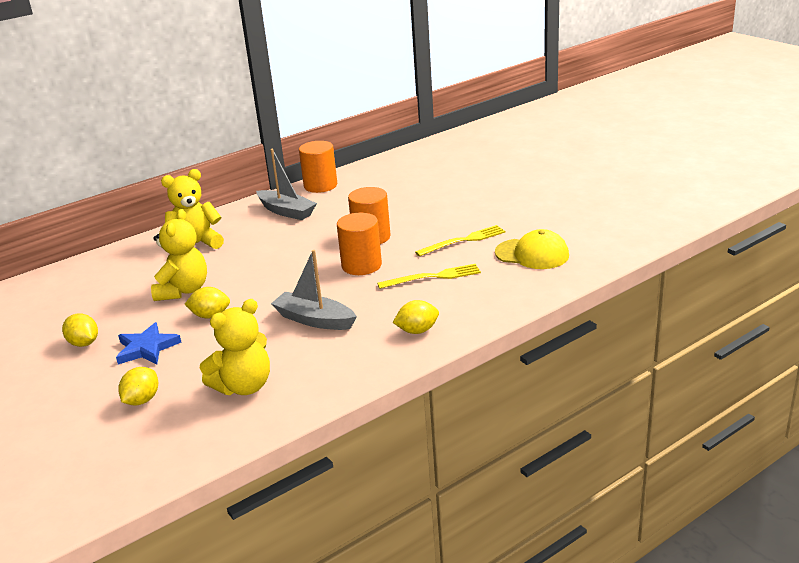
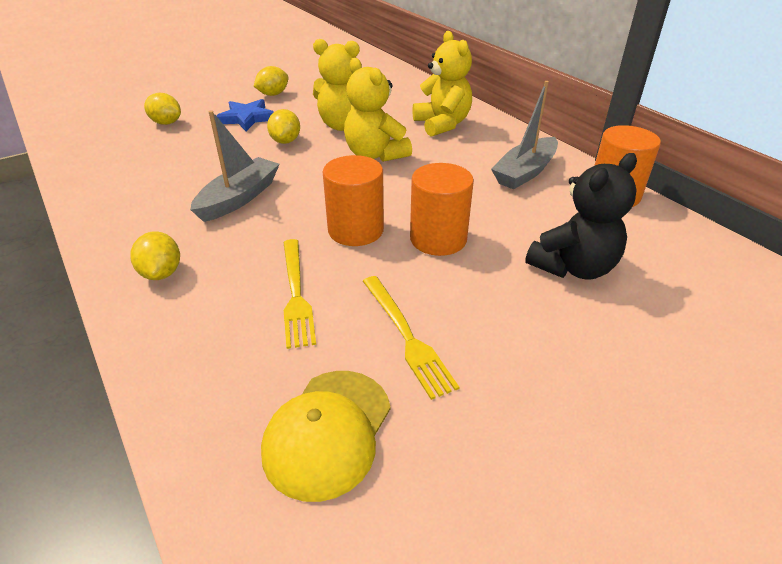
camera: 90 degrees right, 10 degrees up
(244, 386) = (145, 164): yellow teddy bear -> yellow teddy bear (375, 155)
(398, 199) = (573, 267): none -> black teddy bear

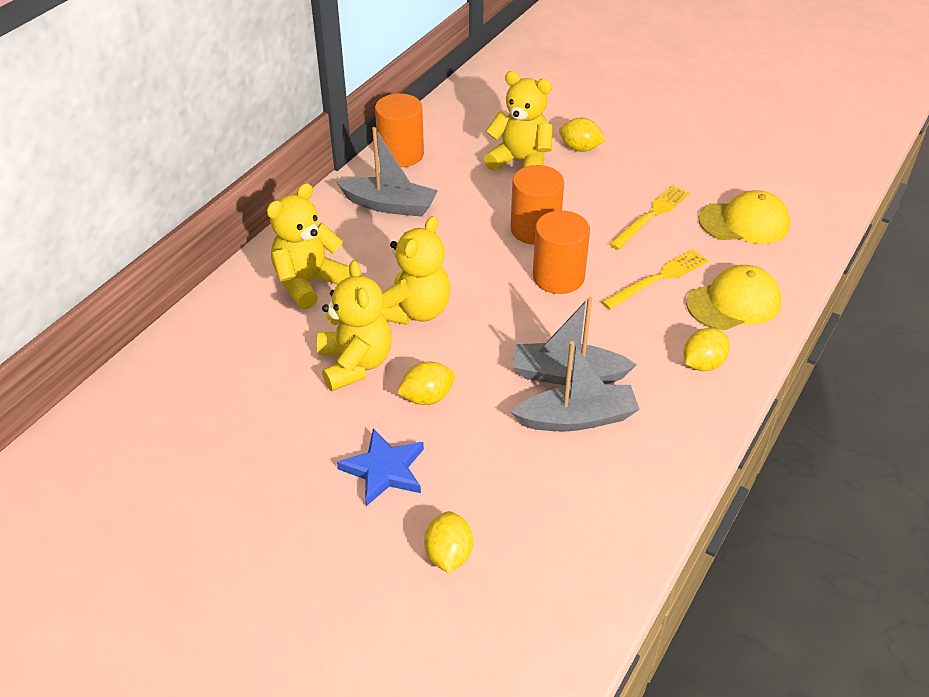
camera: 115 degrees left, 5 degrees up
(195, 189) = (577, 418): none -> grey boat
(206, 336) = (733, 302): none -> yellow cap
(273, 94) = (287, 483): yellow lemon -> yellow lemon (580, 148)
(573, 267) = (520, 162): black teddy bear -> yellow teddy bear

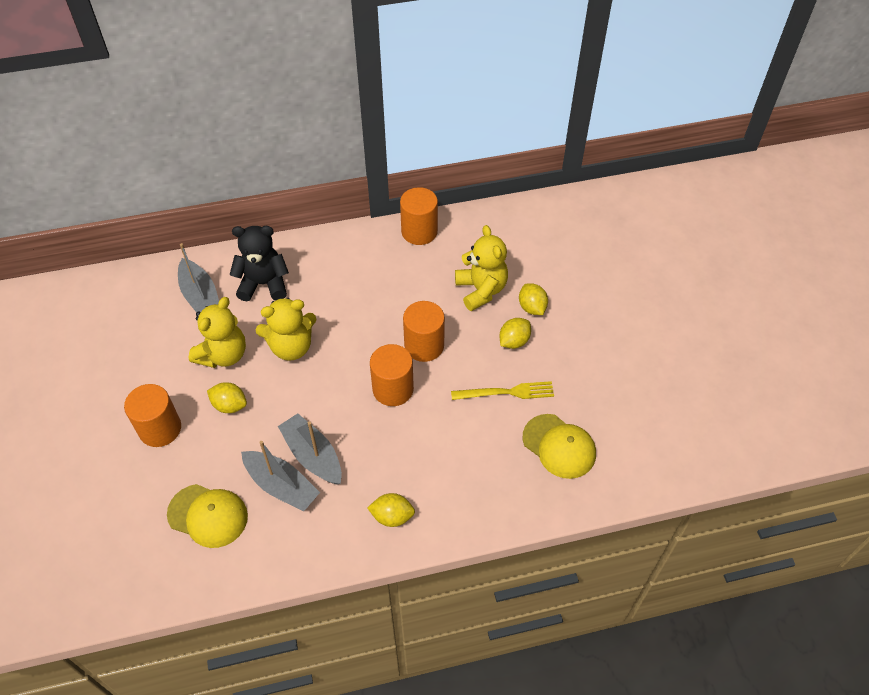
camera: 45 degrees right, 10 degrees up
(308, 283) = (264, 284): yellow teddy bear -> black teddy bear
(384, 470) = (160, 429): blue star -> orange cylinder
(389, 205) = (367, 264): grey boat -> grey boat (200, 296)
(448, 555) = (128, 502): yellow lemon -> yellow lemon (514, 341)
(658, 278) = (447, 439): yellow fork -> none
(733, 302) = (468, 494): yellow cap -> yellow cap (208, 515)

